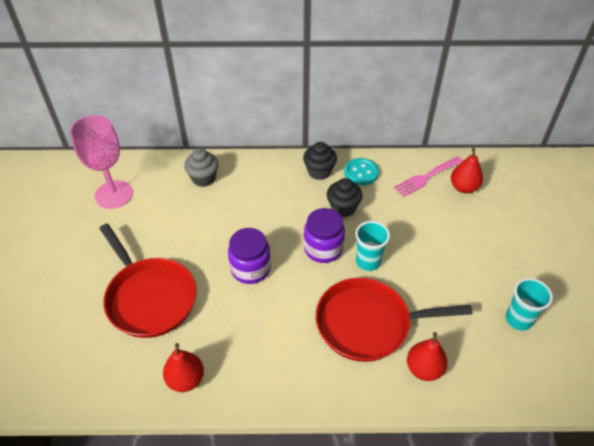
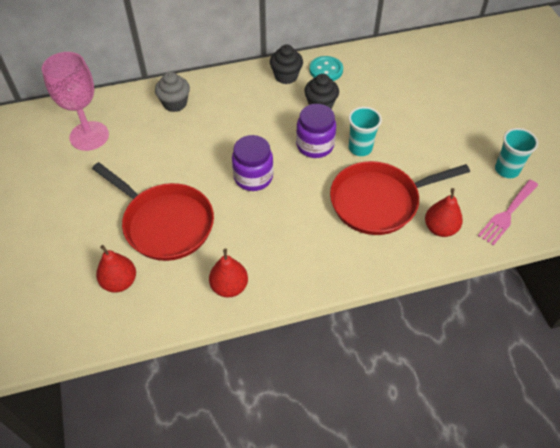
camera: 15 degrees left, 5 degrees up
(426, 177) = (387, 63): pink fork -> pink fork (507, 214)
(463, 187) = (424, 66): red pear -> red pear (119, 282)

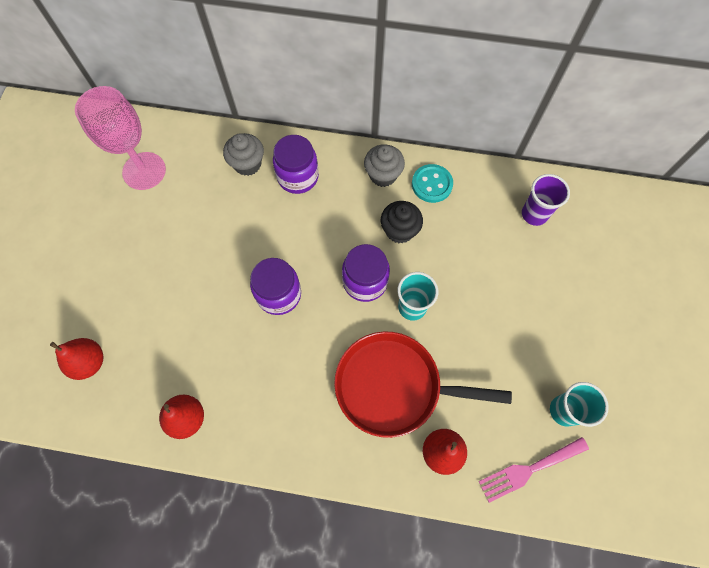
camera: 25 degrees right, 15 degrees up
(165, 223) = (164, 312): red pan -> none
(221, 98) = (298, 177): none -> purple jar
(286, 76) = (383, 175): black cupcake -> grey cupcake
(410, 64) = (534, 214): none -> purple cup

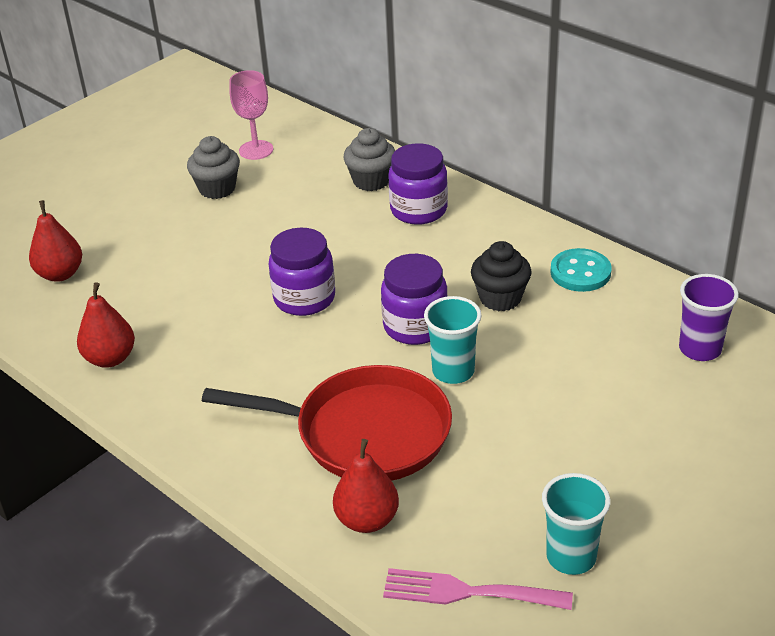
camera: 35 degrees right, 30 degrees down
(144, 171) = (256, 150): pink goblet -> pink goblet, size x0.63
(383, 175) = (524, 243): grey cupcake -> grey cupcake (217, 189)
(394, 386) = (364, 432): red pan -> red pan turned 150 degrees clockwise

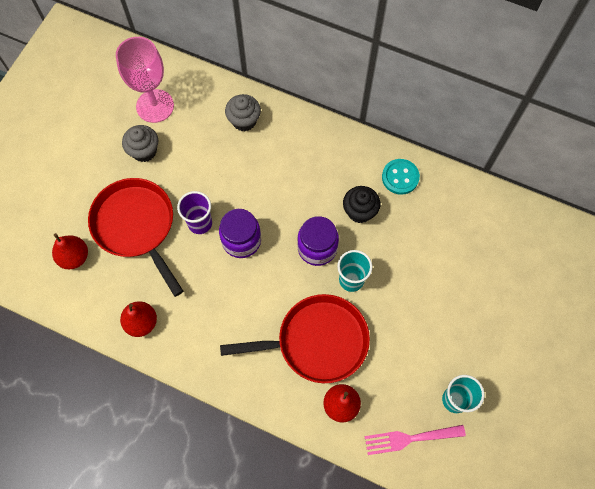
camera: 20 degrees left, 30 degrees up
(163, 258) = (136, 226): none -> red pan
(256, 150) = (155, 106): pink goblet -> pink goblet, size x1.59
(418, 210) = (284, 142): purple jar -> none
(700, 349) = (483, 226): purple cup -> purple cup (200, 223)

